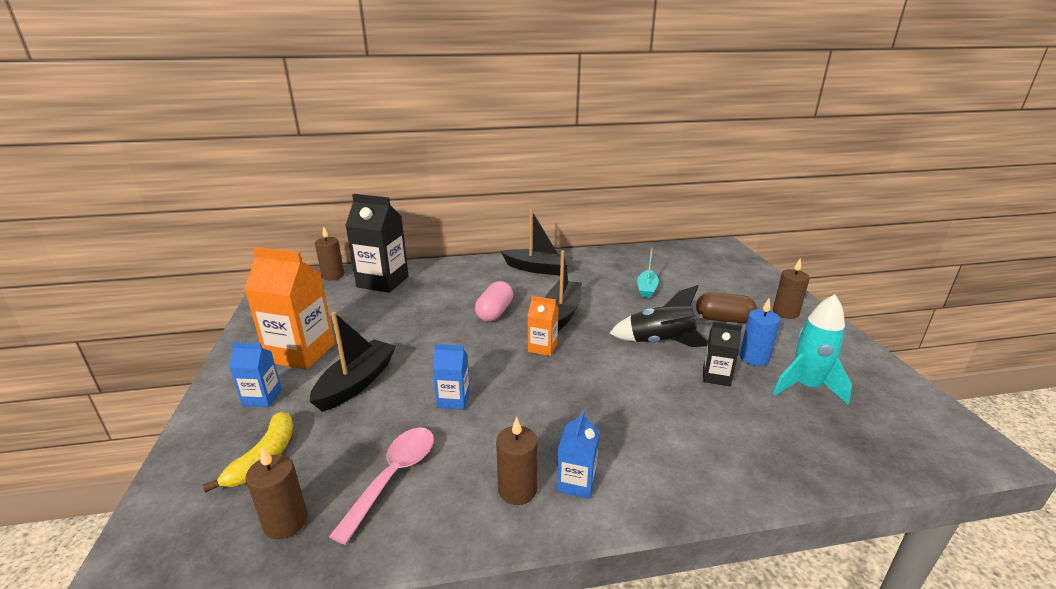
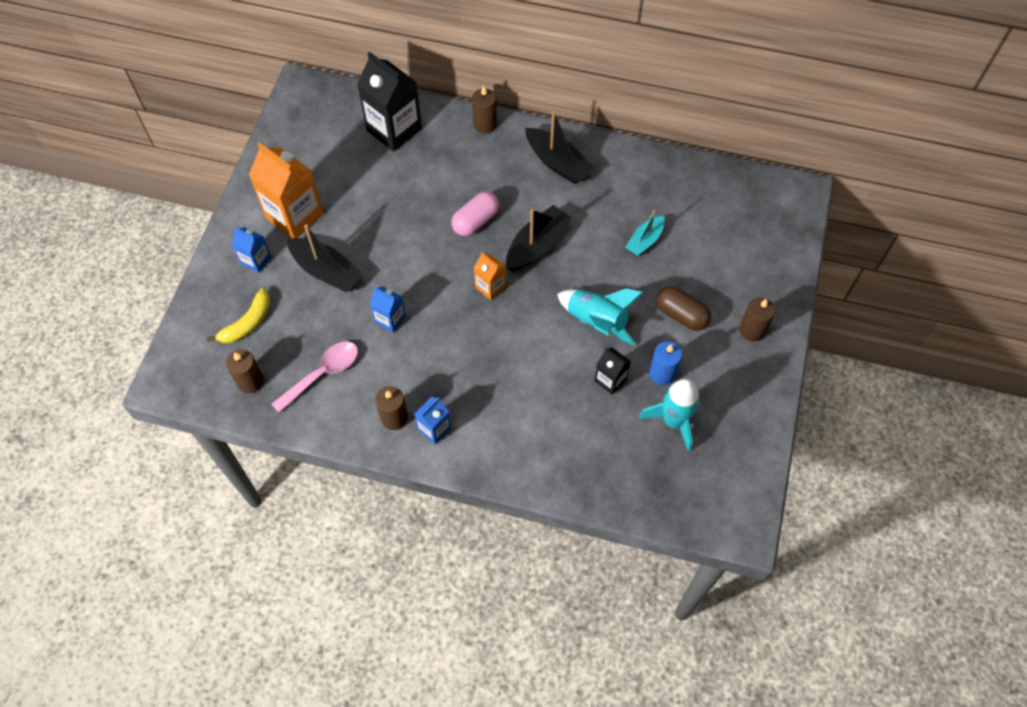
camera: 25 degrees right, 35 degrees up
(333, 275) = (351, 100): brown candle -> brown candle (485, 124)
(356, 383) = (326, 271): black boat -> black boat turned 75 degrees clockwise
(660, 342) = (596, 321): black rocket -> turquoise rocket

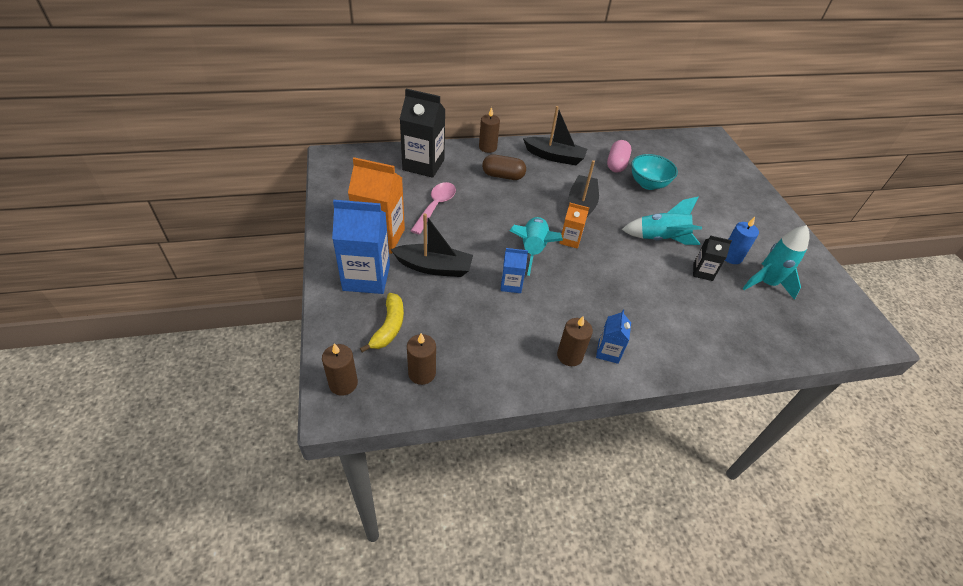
camera: 30 degrees left, 15 degrees down
(256, 260) = (366, 277): blue carton -> blue carton, size x1.94
(322, 374) = (484, 344): pink spoon -> pink spoon (435, 206)
(441, 285) = (533, 250): none -> turquoise rocket
(475, 221) = (526, 203): pink capsule -> pink capsule (616, 164)
(645, 240) = (648, 184): turquoise boat -> turquoise bowl
(681, 315) = (709, 219): brown capsule -> brown capsule (503, 176)
(752, 330) = (758, 214): brown candle -> brown candle (343, 383)

